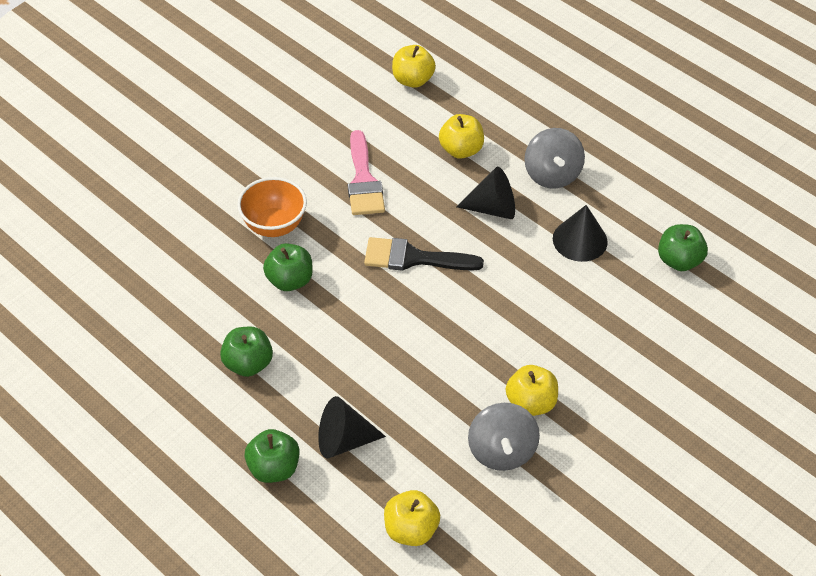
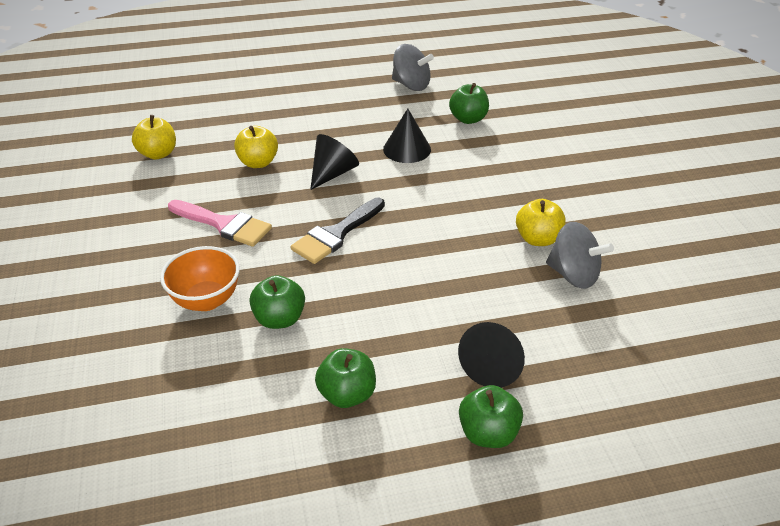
camera: 55 degrees left, 10 degrees down
(411, 529) = (621, 366): yellow apple -> none
(552, 174) = (333, 134): grey spinning top -> grey spinning top (411, 85)

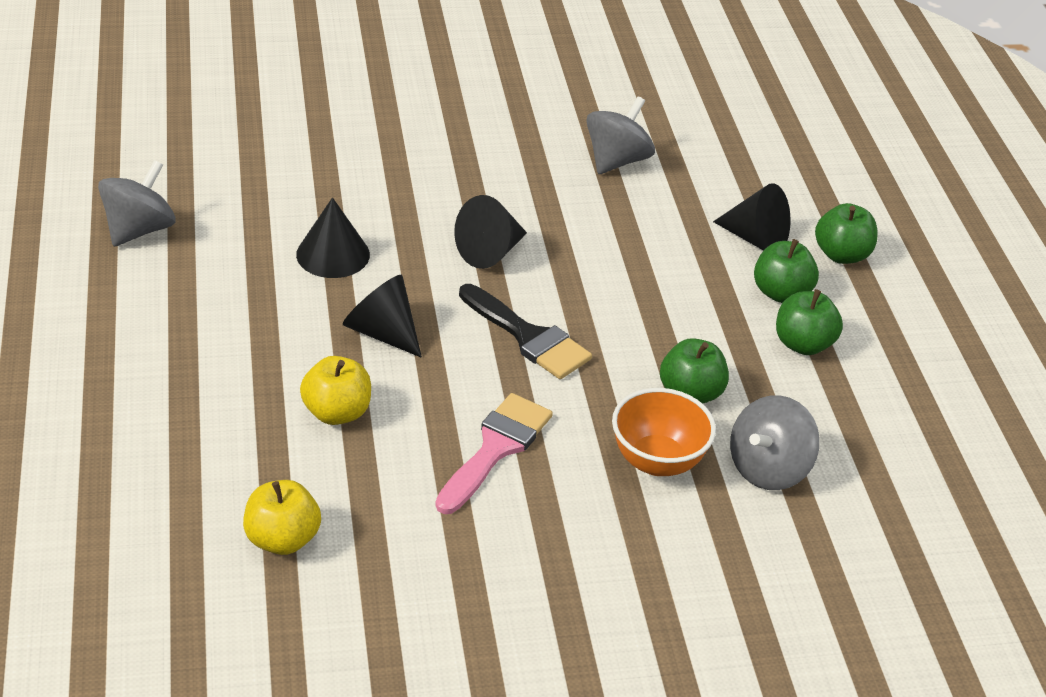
camera: 90 degrees left, 0 degrees up
(193, 364) = (768, 469): none -> grey spinning top
(428, 212) = (490, 252): none -> black cone
(468, 119) = (264, 187): green apple -> green apple (781, 293)
(537, 239) = (552, 174): yellow apple -> none

